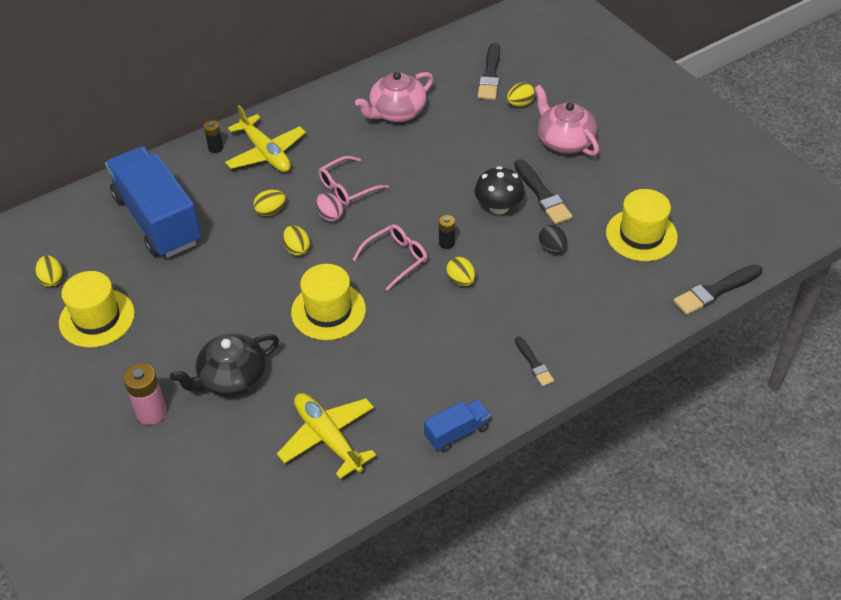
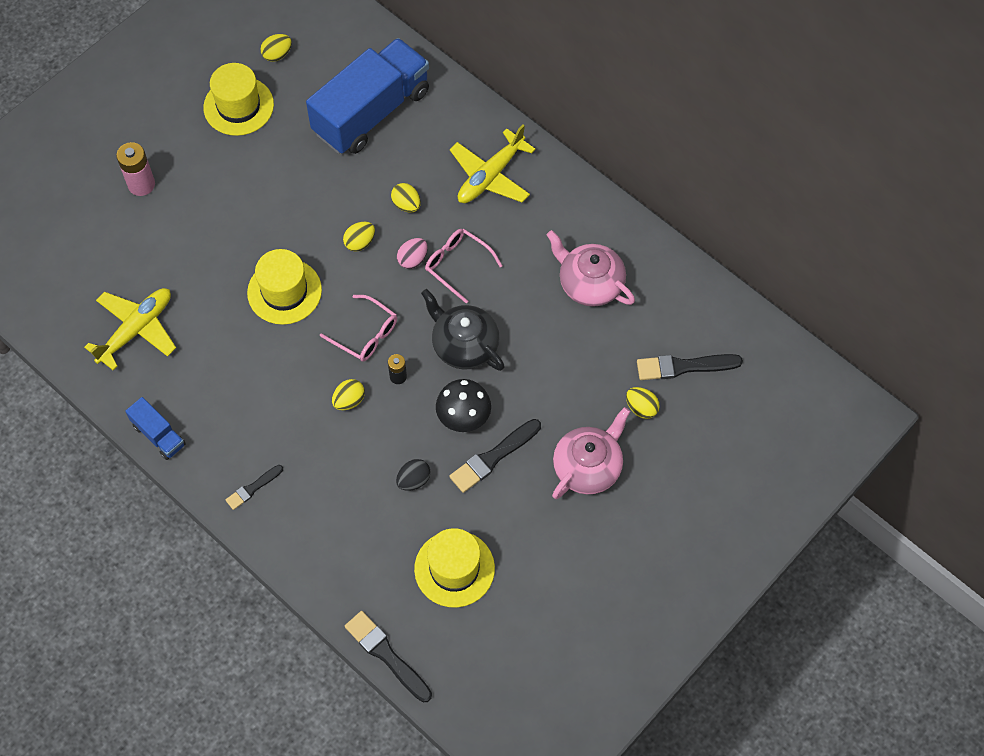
camera: 75 degrees right, 15 degrees up
(215, 148) = (486, 128): black battery -> none
(232, 378) = (189, 235): black teapot -> black teapot (464, 345)

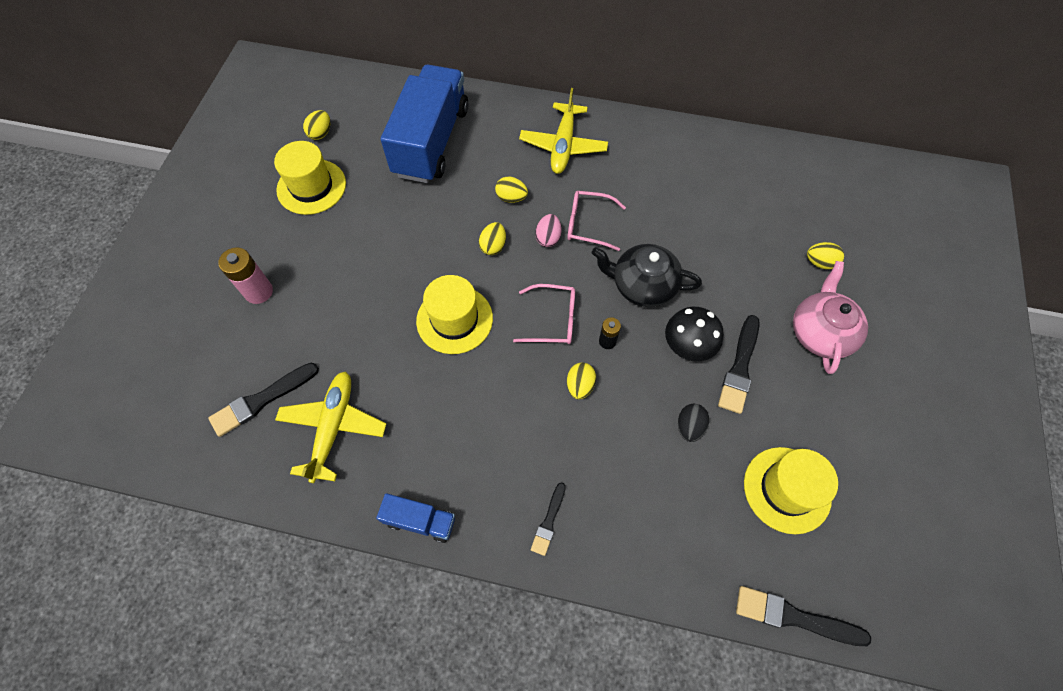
camera: 30 degrees left, 0 degrees up
(590, 284) = (702, 188): pink teapot -> none
(684, 367) = (823, 214): black brush -> black brush (261, 400)

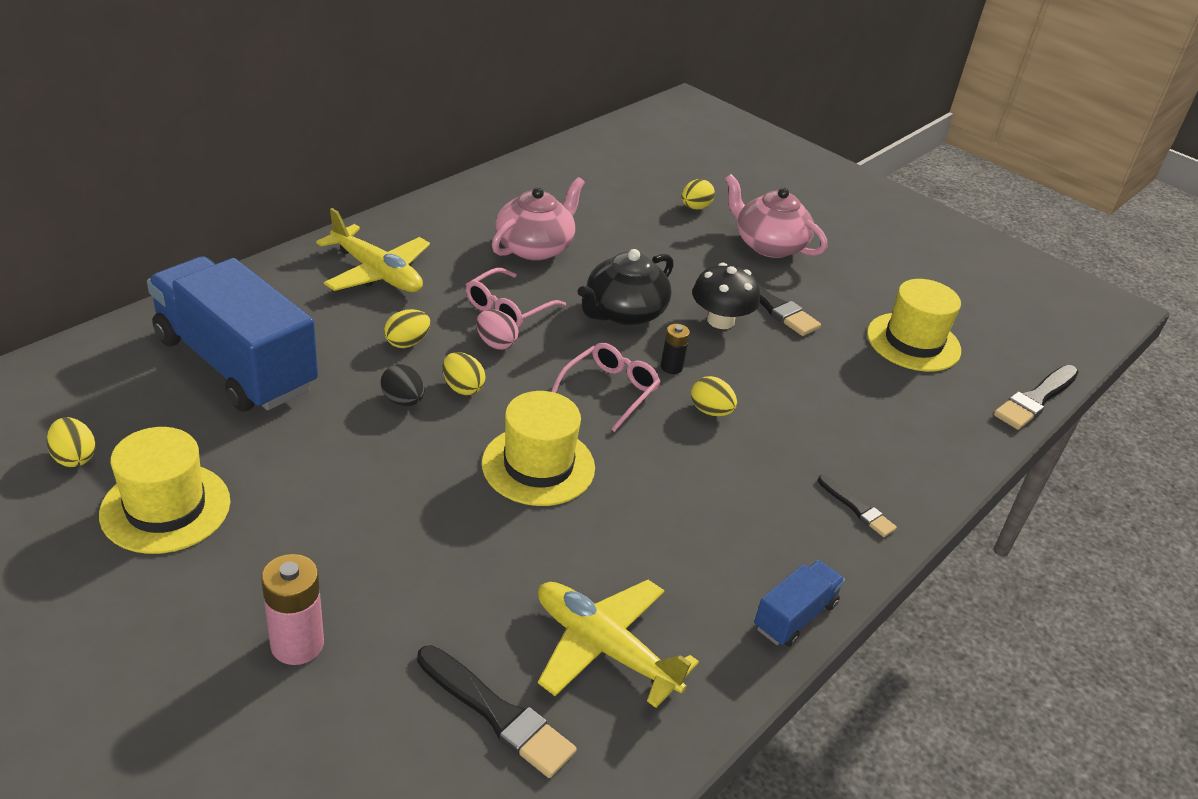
camera: 65 degrees left, 25 degrees down
(261, 400) = (497, 714): black brush -> black brush turned 45 degrees counterclockwise
(668, 201) = (535, 247): none -> pink teapot
(689, 427) = (812, 364): black egg -> black egg (403, 400)

